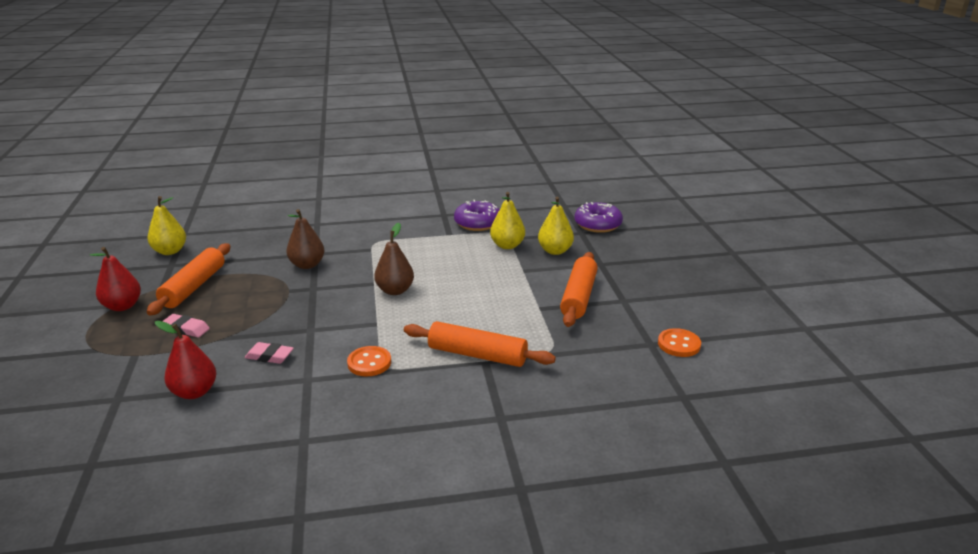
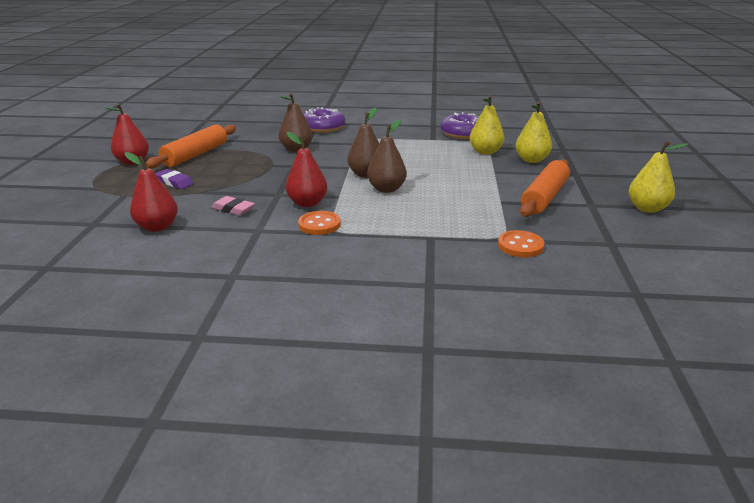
camera: 15 degrees right, 0 degrees up
(170, 251) = (189, 130): yellow pear -> yellow pear (647, 208)
(186, 329) = (174, 182): pink eraser -> purple eraser
(346, 337) = (307, 203): none -> red pear
(422, 307) = (386, 189): none -> brown pear
(477, 355) = (425, 231): orange rolling pin -> none
(597, 225) = (582, 144): purple donut -> purple donut (323, 128)
(679, 344) = (643, 247): orange button -> orange button (520, 246)

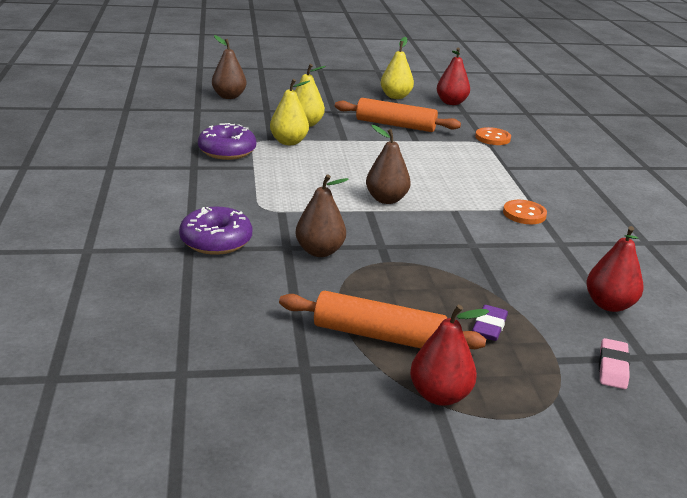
camera: 105 degrees left, 0 degrees up
(233, 209) = (530, 265): pink eraser -> pink eraser (612, 368)
(307, 203) = (483, 225): red pear -> red pear (451, 102)
(386, 189) = (420, 187): brown pear -> brown pear (229, 96)

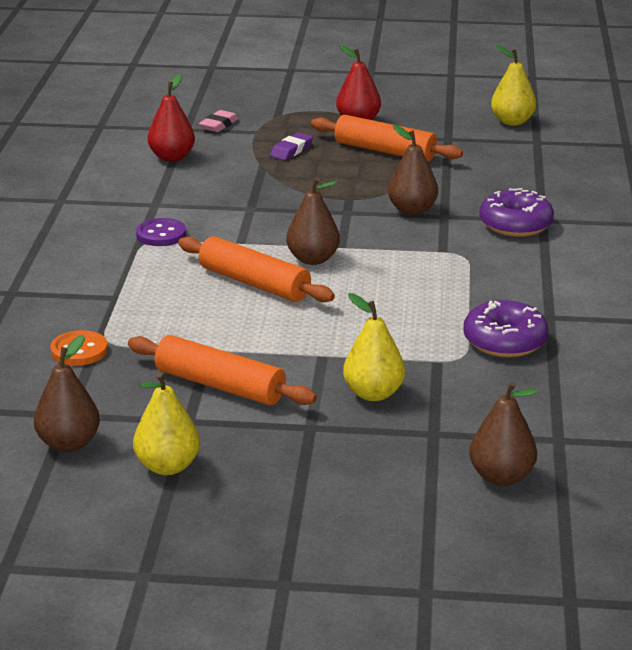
camera: 165 degrees left, 0 degrees up
(288, 142) = (410, 355): yellow pear -> yellow pear (512, 122)
(418, 180) = (254, 283): none -> orange rolling pin
(451, 102) = (68, 444): red pear -> brown pear
(524, 214) = (161, 234): orange button -> purple button

